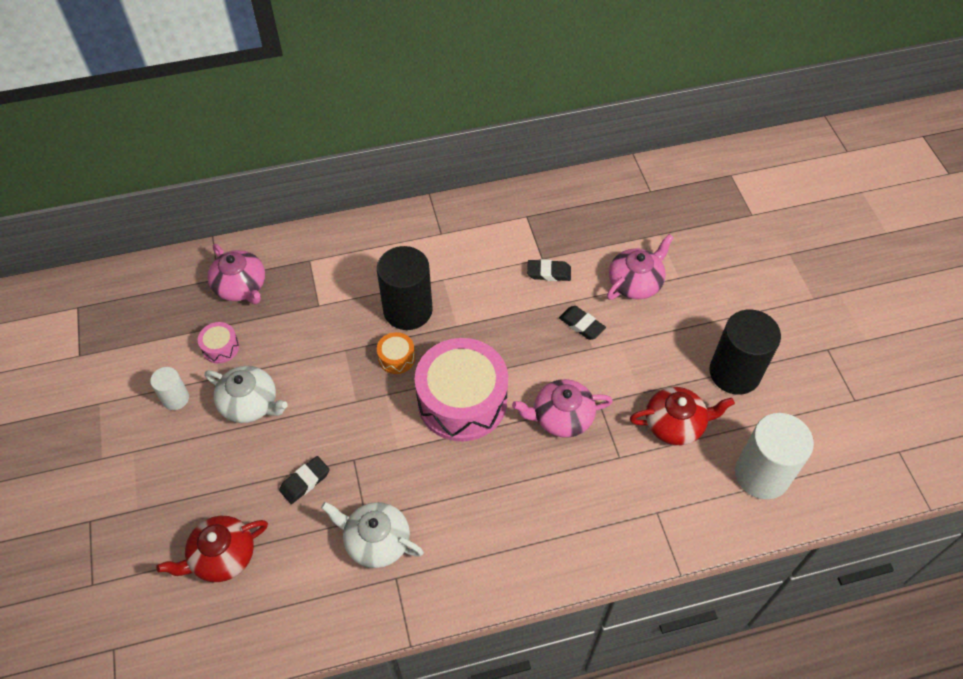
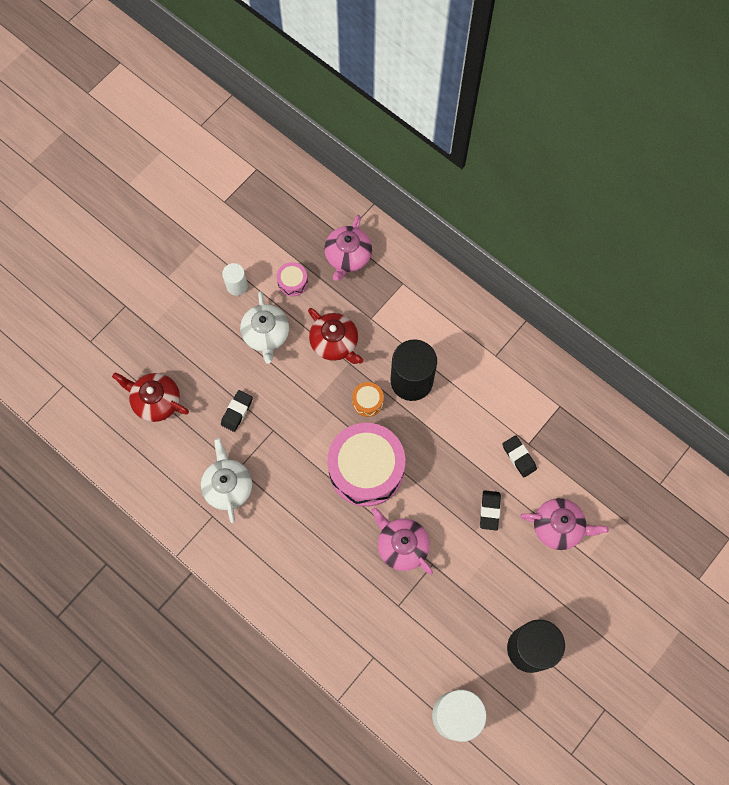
camera: 55 degrees right, 15 degrees up
(305, 481) = (237, 411): black eraser -> black eraser turned 75 degrees counterclockwise
(675, 424) = (453, 630): red teapot -> red teapot (335, 343)

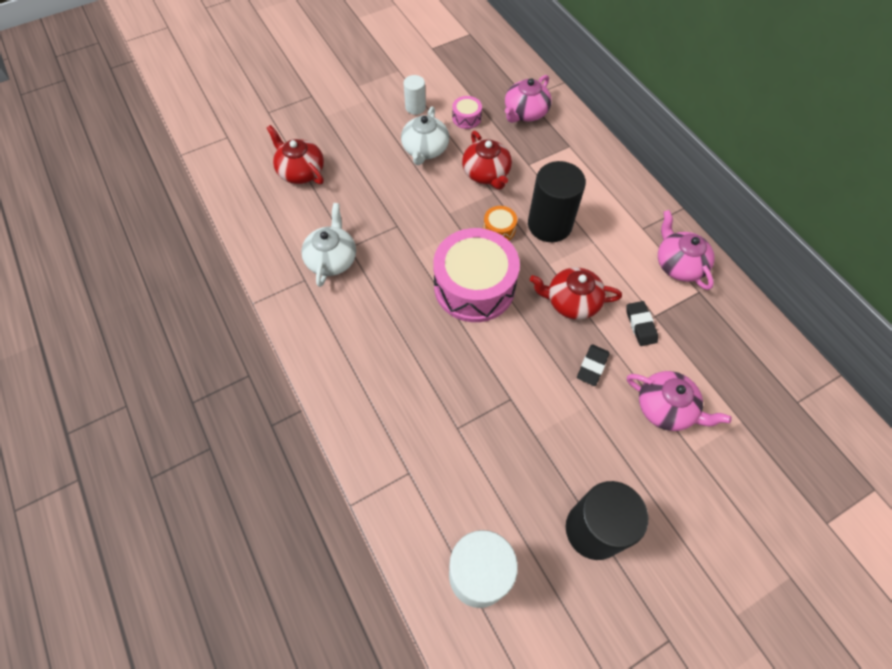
camera: 20 degrees right, 10 degrees down
(237, 411) = (370, 201): black eraser -> none
(401, 545) = (484, 369): pink teapot -> pink teapot (678, 264)
(455, 454) = (571, 301): none -> red teapot

